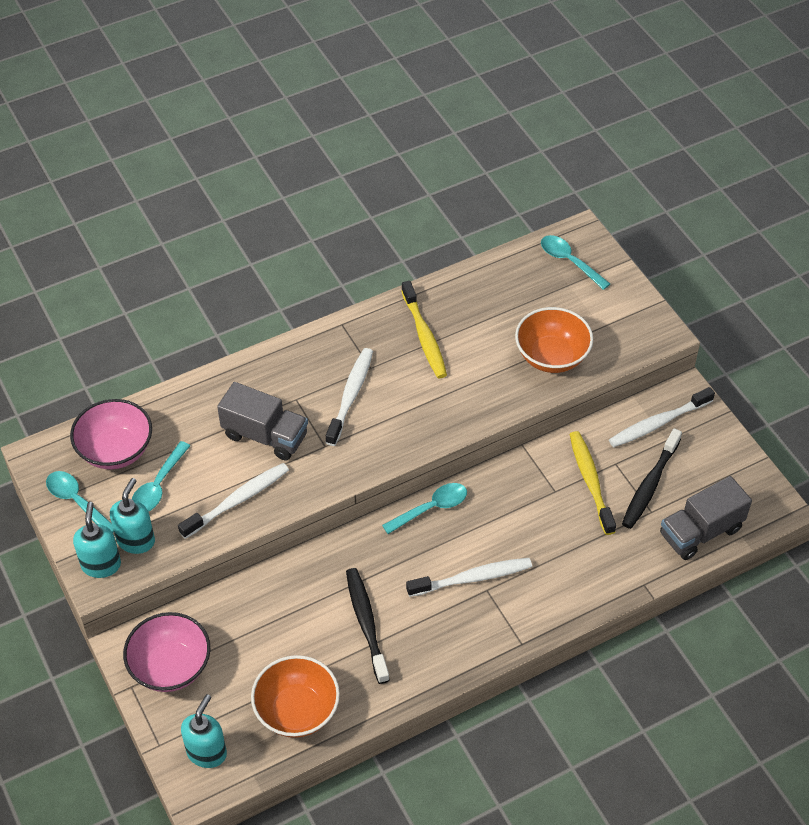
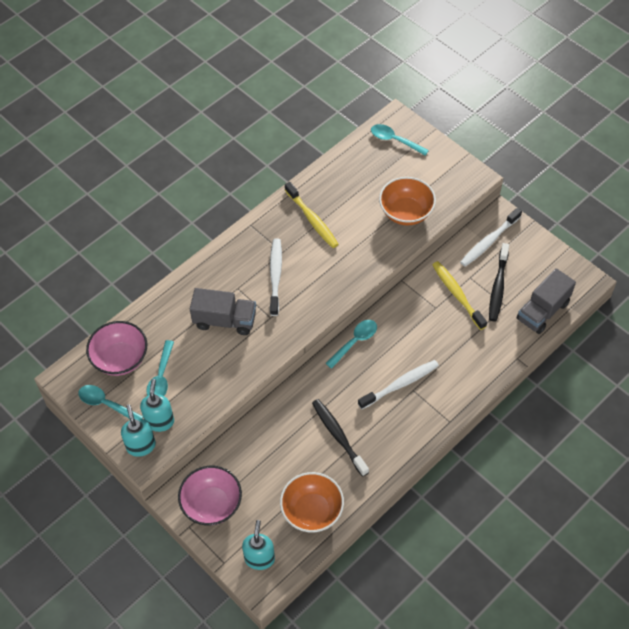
camera: 15 degrees left, 5 degrees up
(237, 501) = (222, 373): white toothbrush -> none

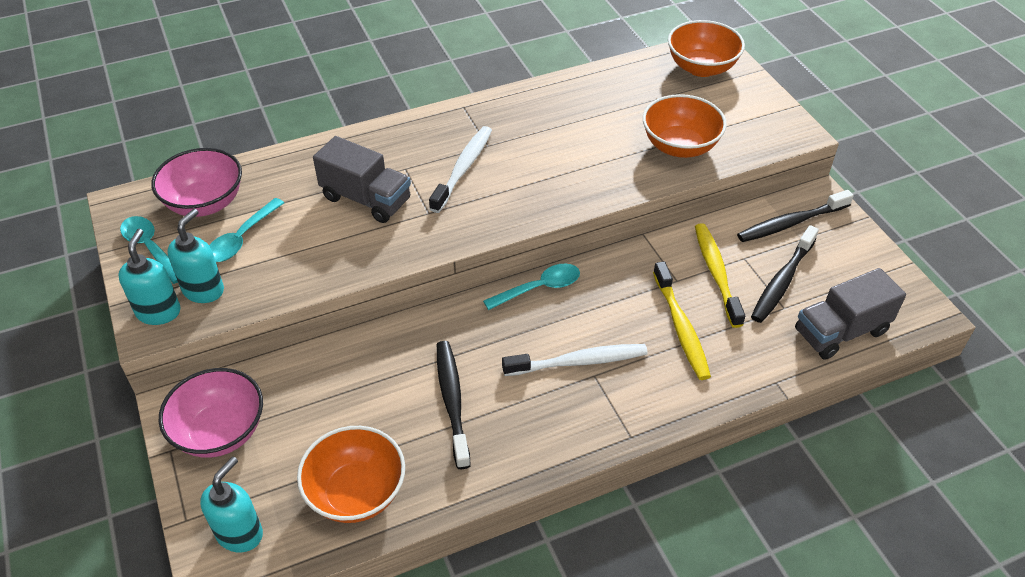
camera: 20 degrees right, 10 degrees down
(312, 219) = (547, 121): yellow toothbrush -> yellow toothbrush (681, 327)
(394, 140) = (701, 68): turquoise spoon -> orange bowl
(489, 241) = (791, 223): white toothbrush -> black toothbrush

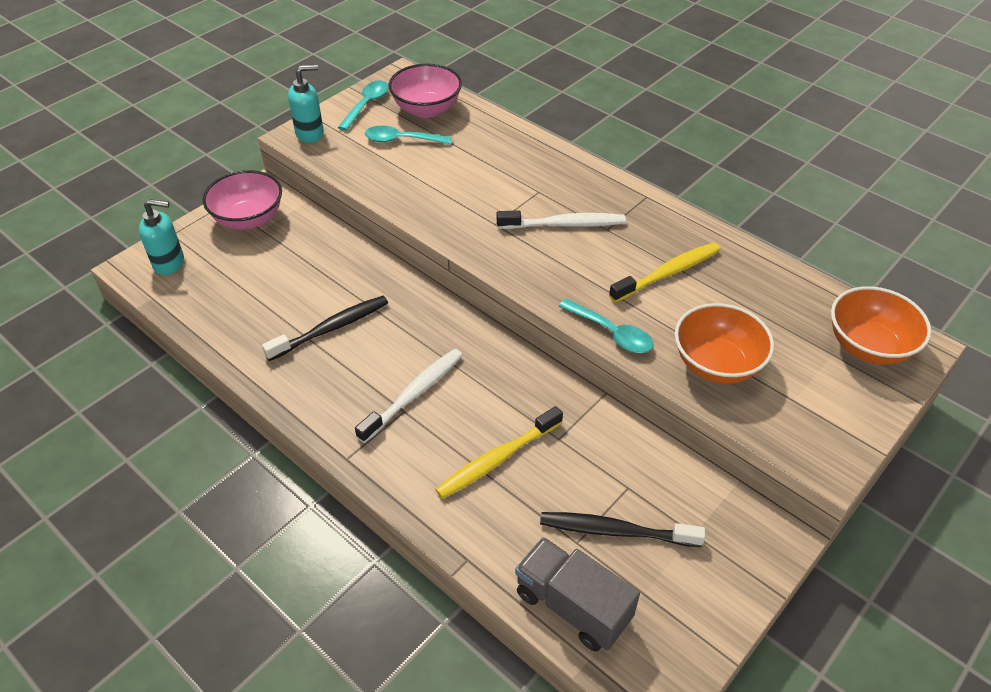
camera: 65 degrees right, 0 degrees up
(204, 290) = (341, 144): turquoise soap dispenser -> none
(356, 493) = (223, 307): orange bowl -> none
(366, 199) = (486, 184): grey truck -> none
(539, 288) = (485, 340): turquoise spoon -> turquoise spoon (611, 333)
(578, 362) = (413, 394): white toothbrush -> white toothbrush turned 105 degrees counterclockwise
(716, 274) = (589, 469): yellow toothbrush -> yellow toothbrush (667, 273)
(791, 223) = (714, 518): black toothbrush -> none

